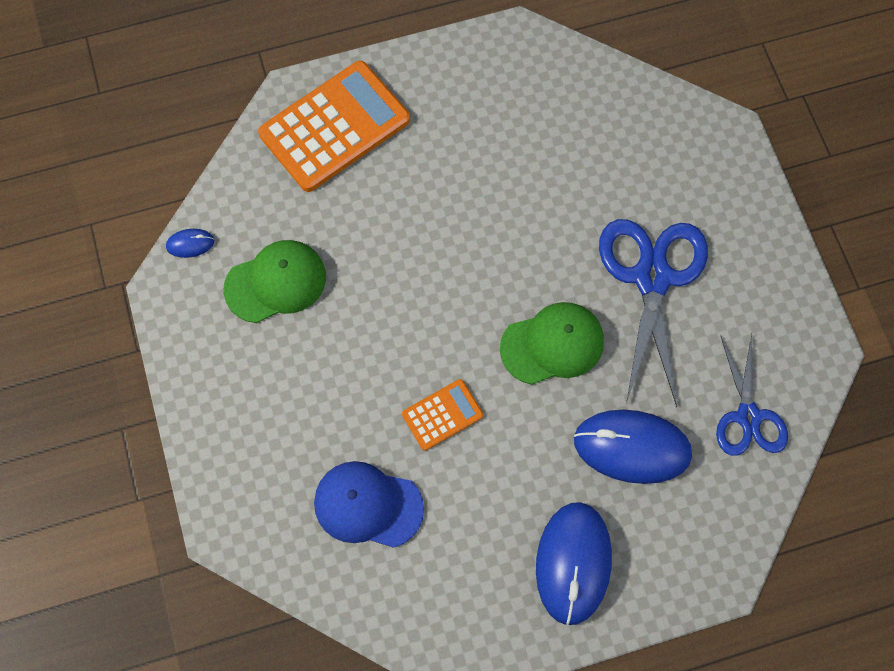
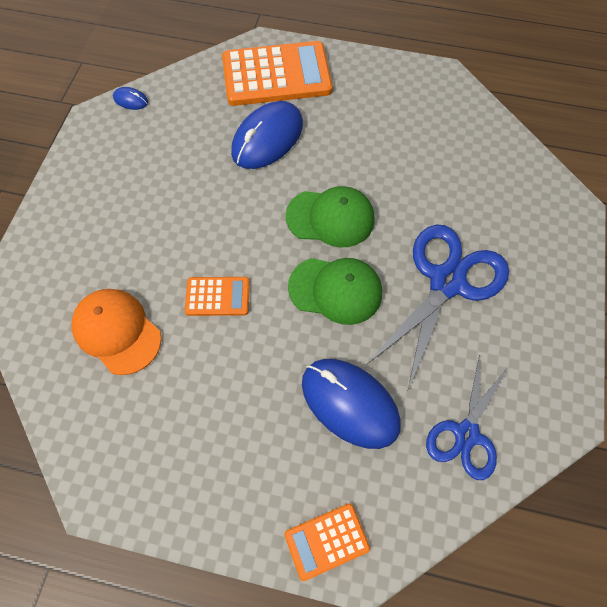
camera: 30 degrees right, 5 degrees down
(276, 282) = (167, 149): green cap -> green cap (330, 218)
(368, 505) = (117, 331): blue cap -> orange cap
(573, 563) = (241, 470): blue mouse -> blue mouse (267, 138)
(683, 577) = (326, 541): none -> orange calculator

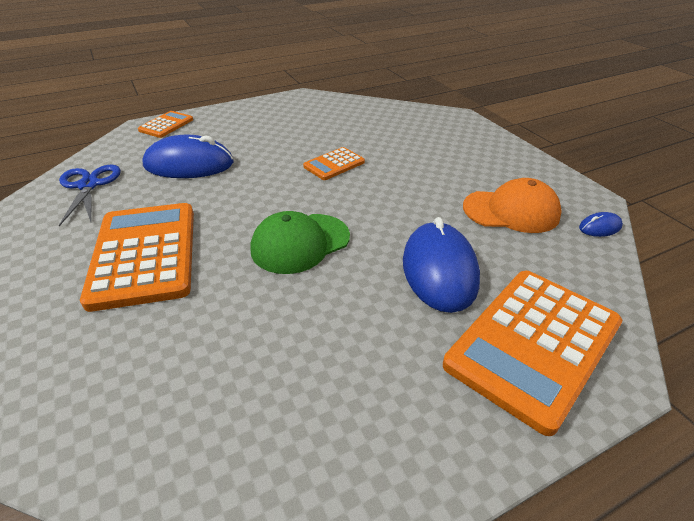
camera: 140 degrees right, 25 degrees down
(117, 331) = (373, 130): orange cap -> orange cap (511, 211)
(335, 290) = (248, 204): green cap -> none
(447, 282) = (145, 254): blue scissors -> orange calculator

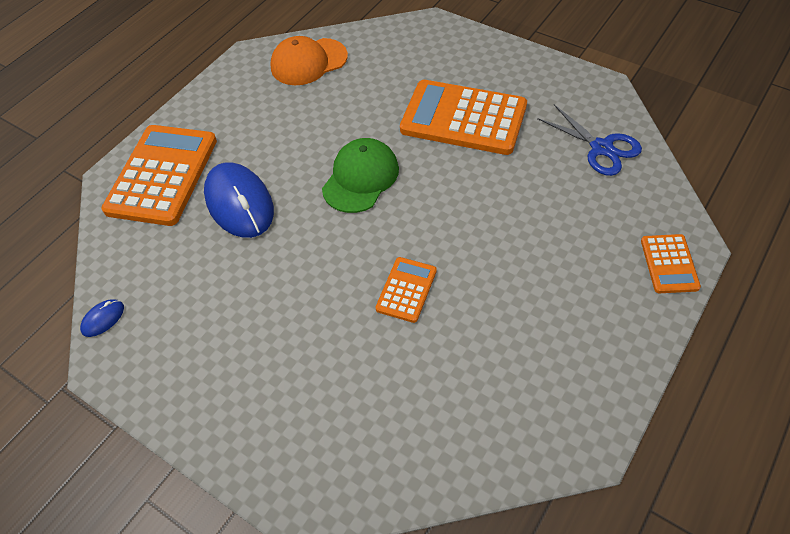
camera: 155 degrees right, 15 degrees up
(145, 254) = (463, 118): orange calculator -> orange calculator turned 150 degrees clockwise
(189, 164) = (552, 215): blue mouse -> none
(511, 211) = (191, 303): orange cap -> orange cap (308, 62)

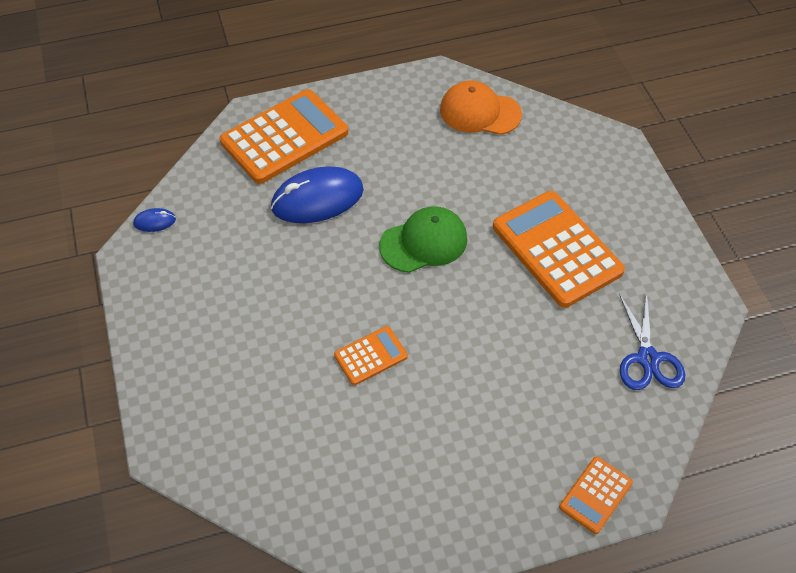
camera: 35 degrees right, 0 degrees up
(239, 203) = (317, 199): blue mouse -> blue mouse turned 60 degrees clockwise

